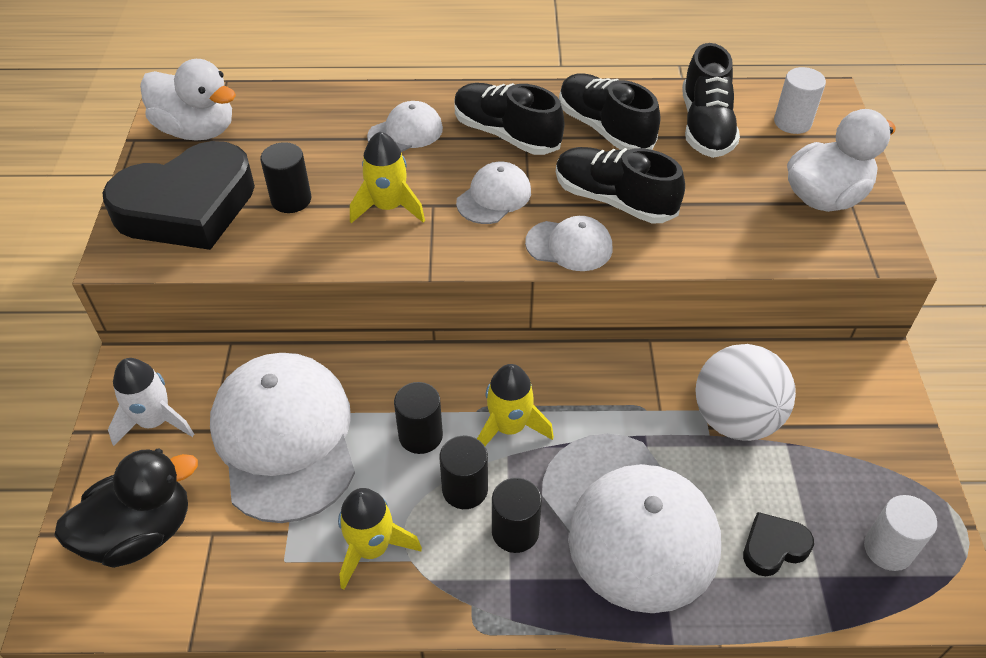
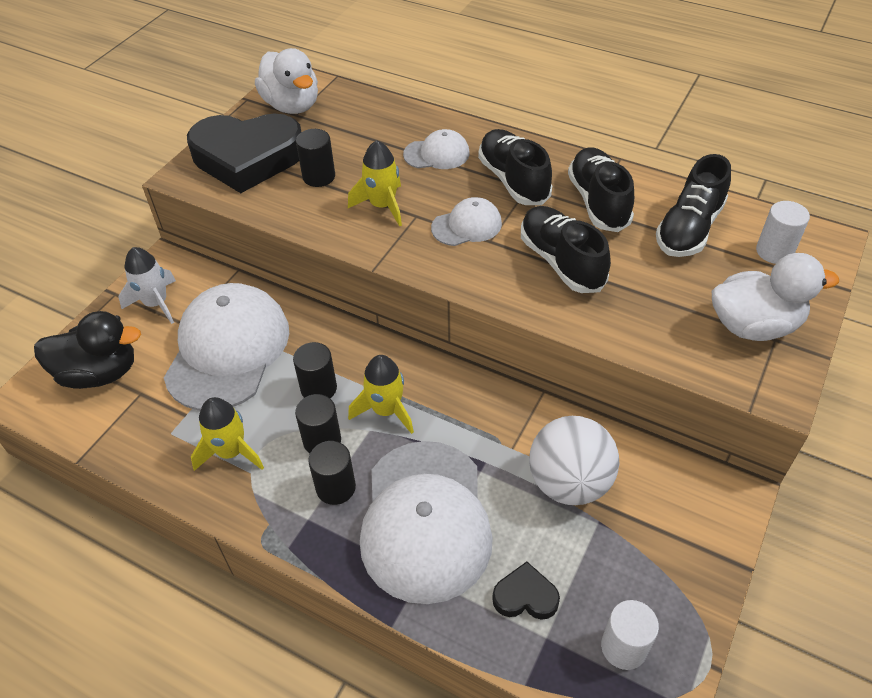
camera: 30 degrees right, 0 degrees up
(569, 245) = (497, 284): white cap -> none

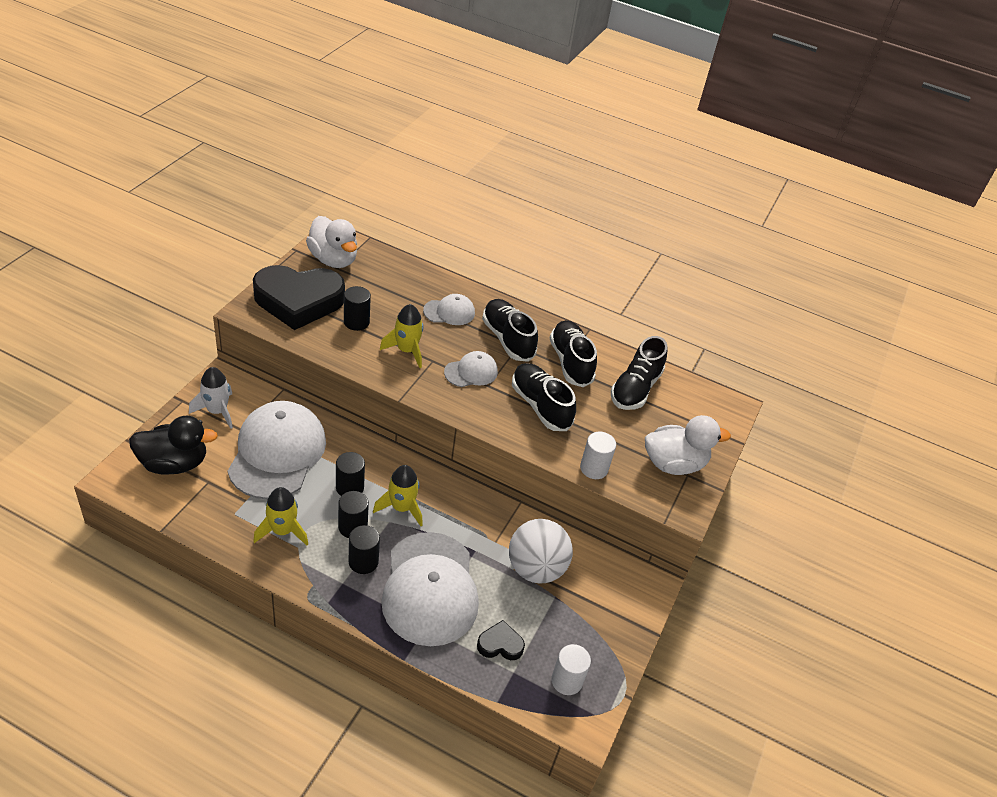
camera: 10 degrees left, 5 degrees down
(774, 251) = (694, 411): white cylinder -> white cylinder (594, 468)

